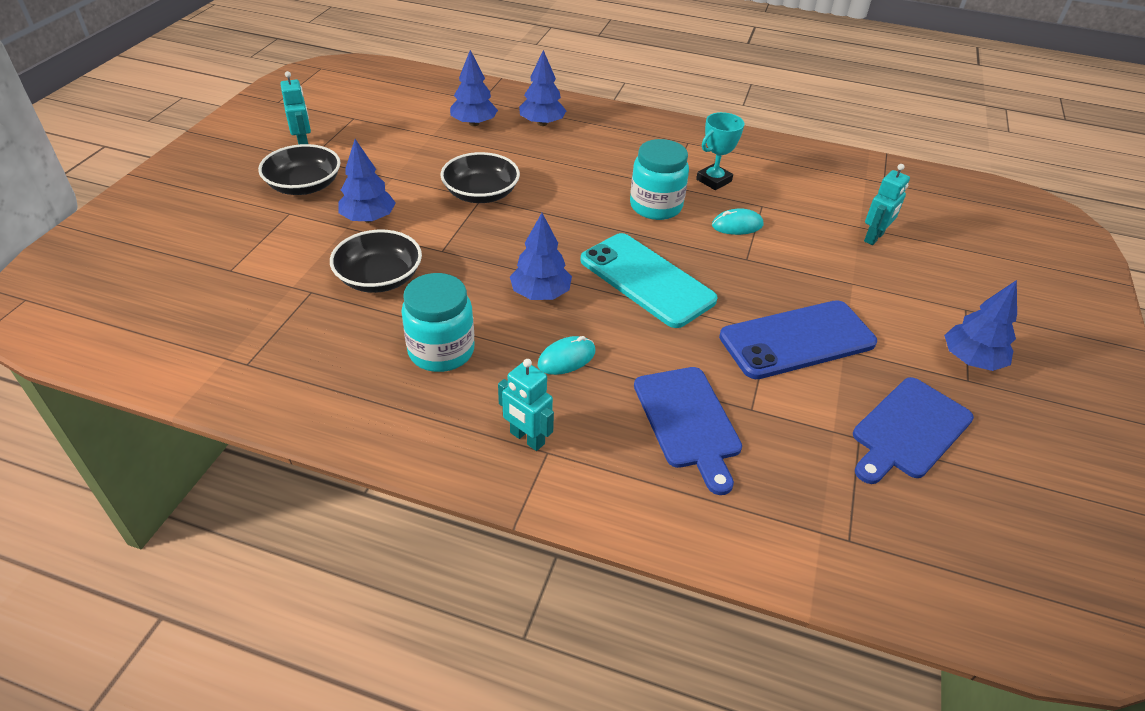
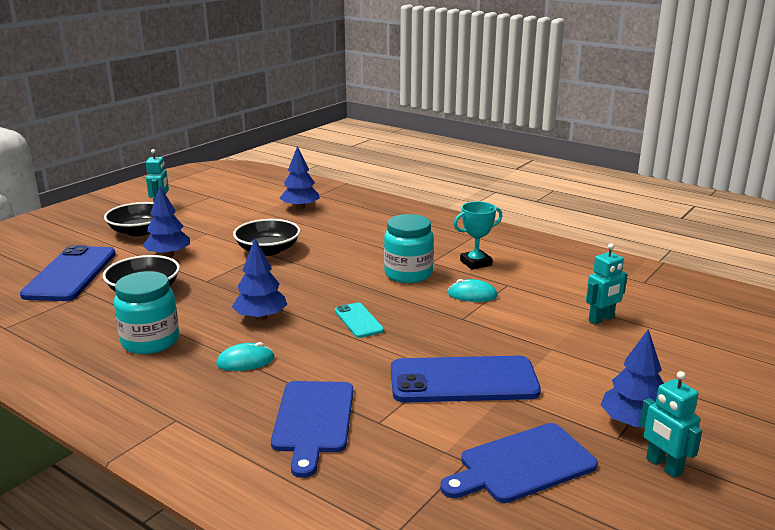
camera: 20 degrees right, 20 degrees down
(267, 267) = (70, 274): none -> blue phone
(527, 438) = (167, 408): turquoise robot -> turquoise robot (663, 466)
(542, 123) = (356, 212): blue tree -> none
(646, 280) = (358, 320): turquoise phone -> turquoise phone, size x0.50

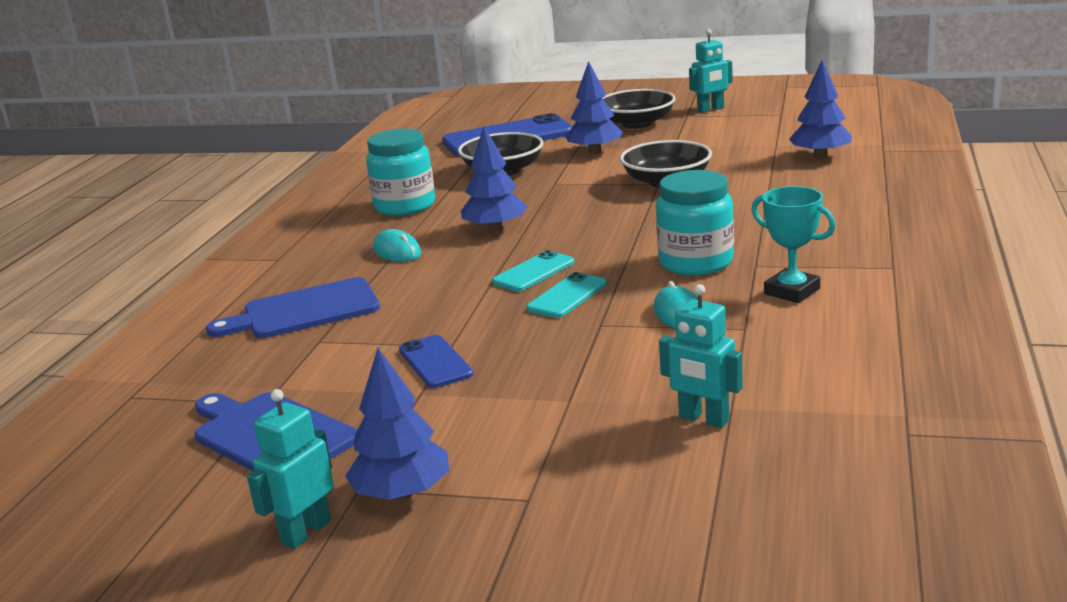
camera: 70 degrees right, 0 degrees up
(410, 319) = (567, 296): none -> turquoise phone
(463, 381) = (435, 362): blue phone -> blue phone, size x0.50

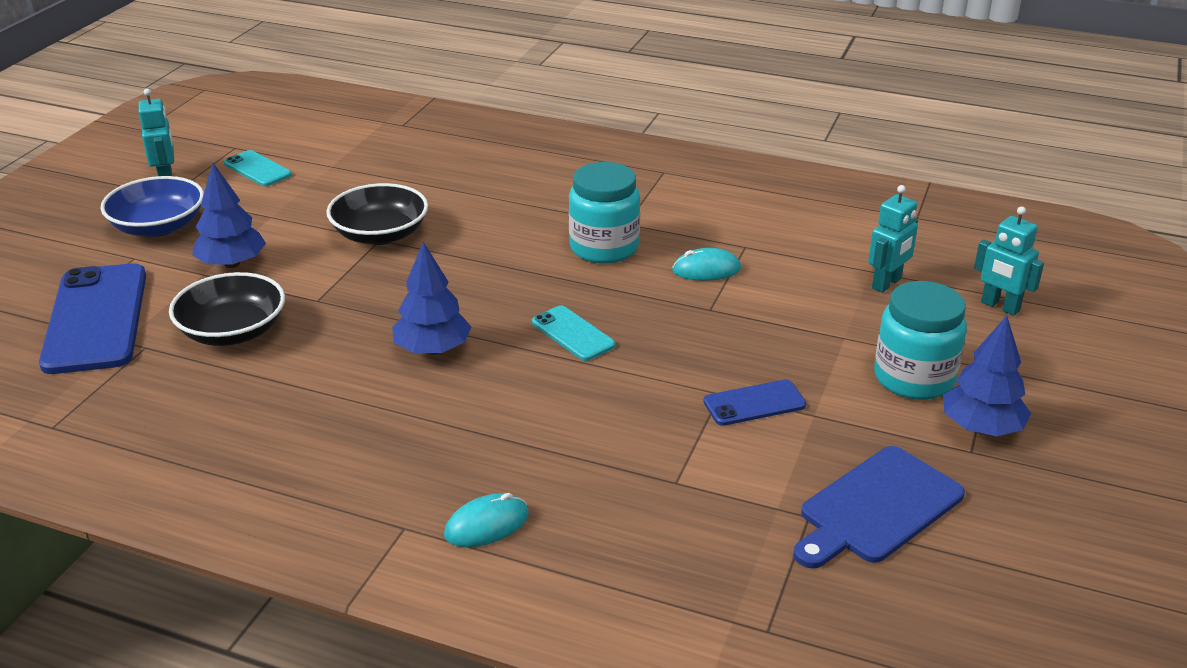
camera: 85 degrees left, 10 degrees up
(304, 311) = (590, 495): blue cutting board -> none
(306, 532) = (1036, 479): turquoise robot -> turquoise robot (1000, 306)
(397, 251) = (450, 423): turquoise mouse -> turquoise mouse (486, 525)
(405, 206) = (294, 414): turquoise jar -> turquoise jar (913, 378)
(567, 296) = (642, 320): turquoise phone -> turquoise phone (257, 169)
(637, 123) = (158, 226): black bowl -> blue bowl
(792, 291) = (687, 217): turquoise trophy -> none
(820, 156) = (388, 152): blue tree -> none

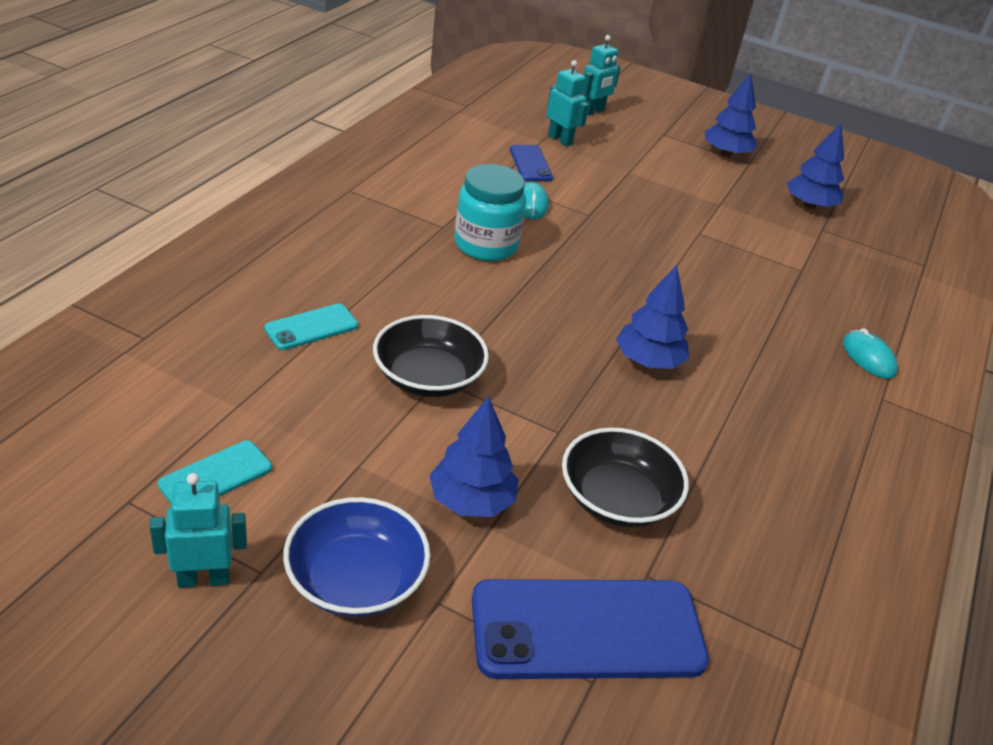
camera: 90 degrees left, 5 degrees up
(573, 334) = (624, 283): turquoise phone -> turquoise phone (311, 327)
(754, 403) = (710, 222): blue phone -> blue phone (530, 164)
(876, 508) = (809, 205): blue cutting board -> blue tree
(913, 378) = (677, 160): turquoise jar -> none

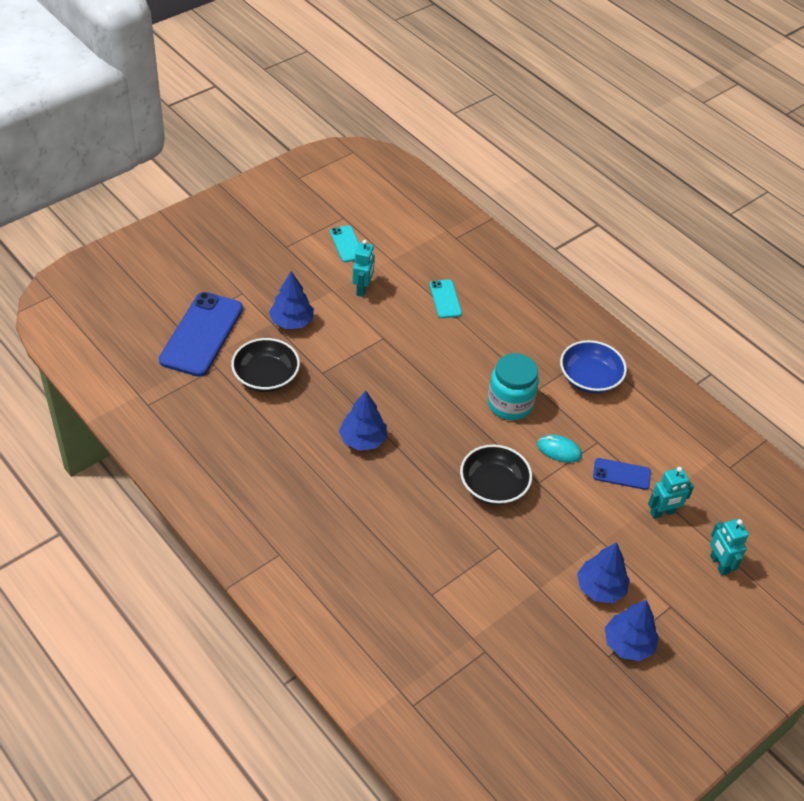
camera: 115 degrees right, 10 degrees up
(203, 578) = (291, 231): turquoise robot -> turquoise robot (362, 289)
(356, 579) = (267, 272): blue bowl -> blue bowl (589, 378)
(428, 377) = (386, 334): black bowl -> black bowl (493, 486)
(809, 205) = (525, 665): blue tree -> blue tree (600, 588)
(868, 358) = (319, 573): turquoise mouse -> none

